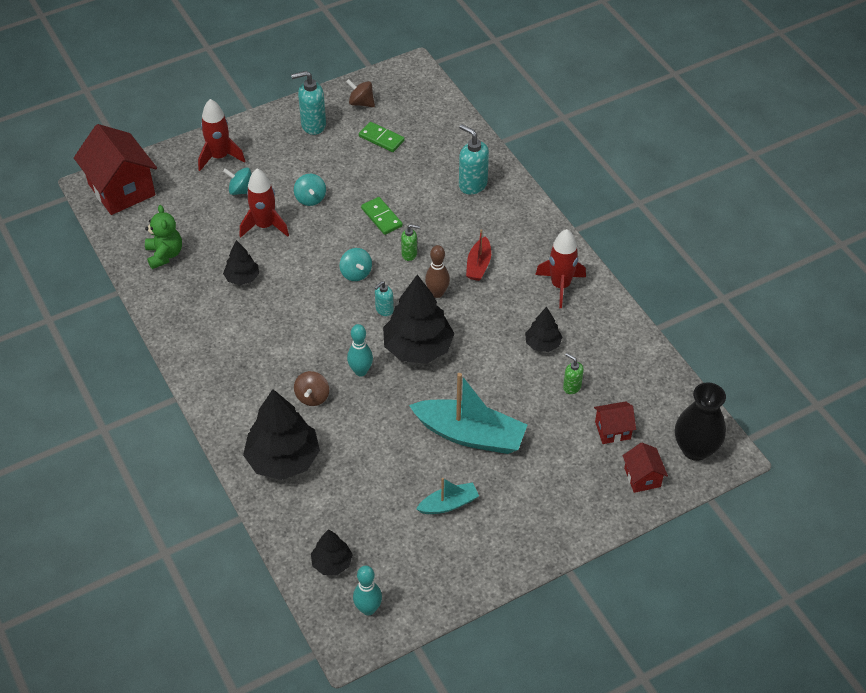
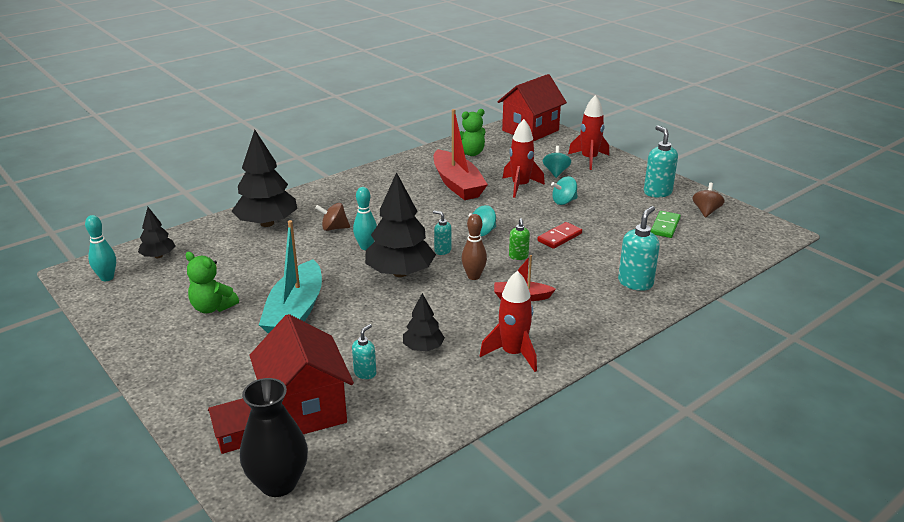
camera: 80 degrees right, 20 degrees down
(242, 278) = (457, 184): black tree -> red boat
(381, 217) = (559, 237): green domino -> red domino
(448, 504) = (212, 307): turquoise boat -> green teddy bear
(571, 387) = (365, 373): green soap dispenser -> turquoise soap dispenser
(612, 430) = (305, 409): red house -> red house, size x2.02

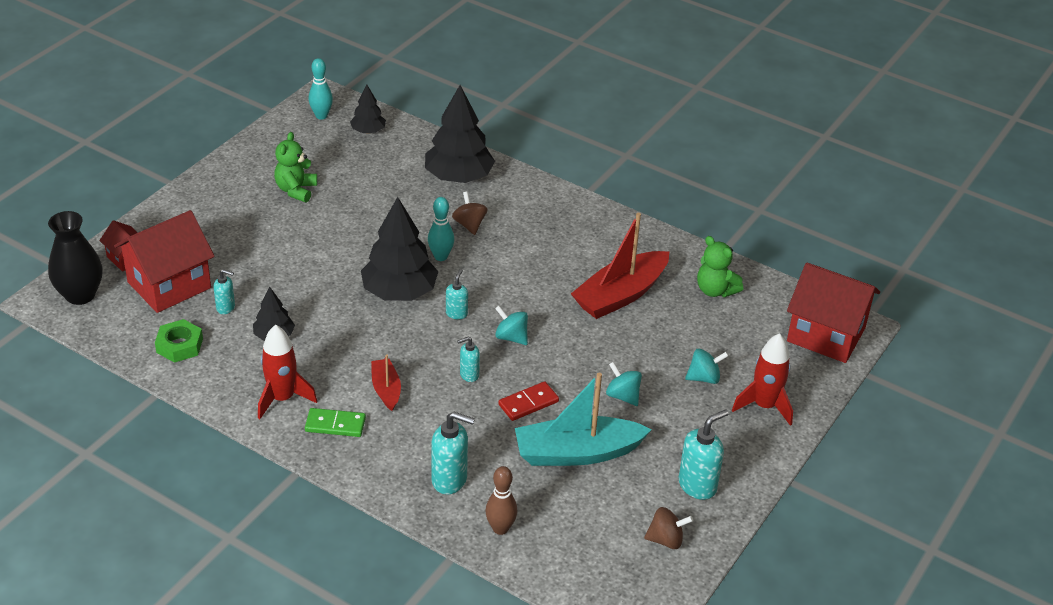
camera: 70 degrees right, 10 degrees up
(295, 312) = (305, 241): turquoise boat -> turquoise boat (577, 453)
(408, 411) = (179, 345): none -> green nut
(473, 276) = (413, 347): brown bowling pin -> brown bowling pin (500, 528)
(518, 256) = (469, 375): green soap dispenser -> turquoise soap dispenser
(520, 186) = (644, 350): red rocket -> none
(559, 237) = (528, 403): red domino -> red domino turned 60 degrees counterclockwise
(665, 226) = (601, 499): green domino -> green domino (335, 425)

